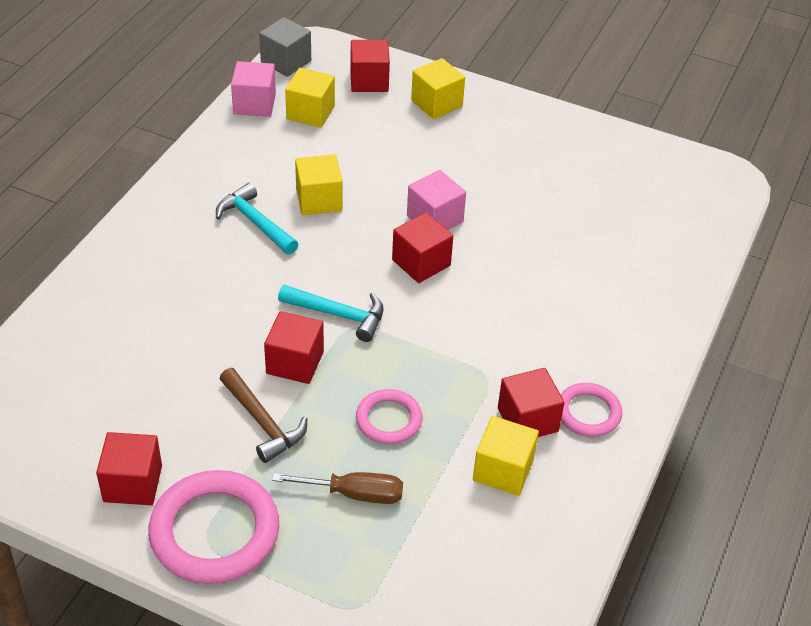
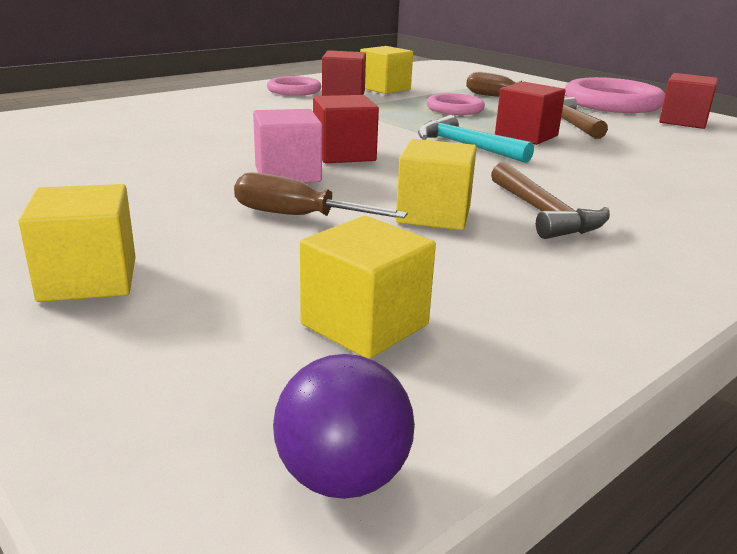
camera: 155 degrees left, 20 degrees down
(254, 104) = (493, 374): pink cube -> none
(255, 222) = (544, 214): turquoise hammer -> brown hammer
(286, 62) = (342, 478): grey cube -> purple ball
(369, 81) = (164, 356): red cube -> none
(391, 174) = (297, 216): none -> brown screwdriver

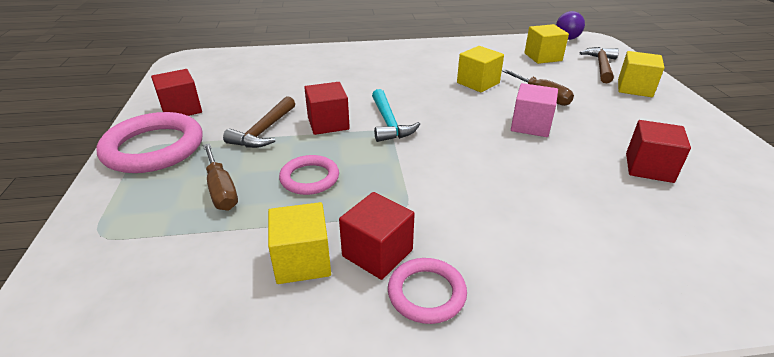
camera: 145 degrees left, 10 degrees up
(344, 154) = (481, 135): red cube -> red cube (649, 168)
(544, 214) = (429, 72): brown hammer -> brown hammer (601, 66)

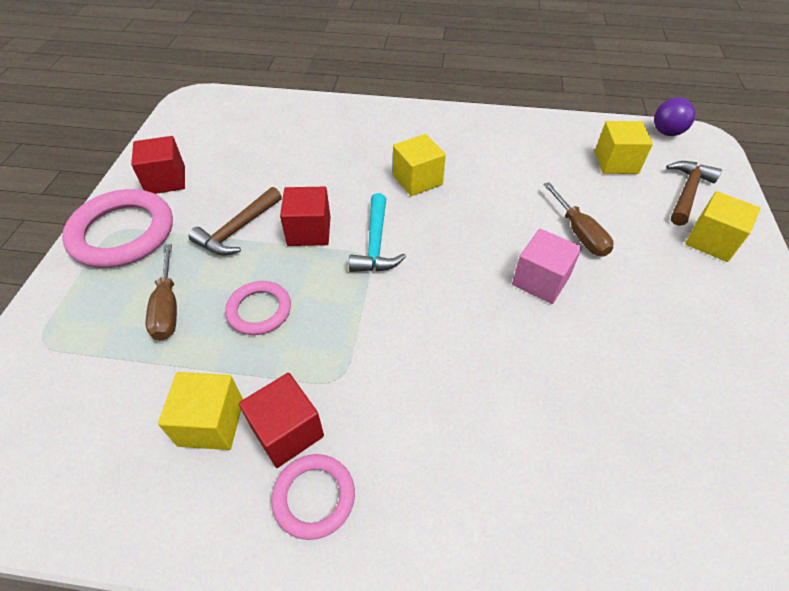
camera: 15 degrees right, 15 degrees up
(478, 83) = (509, 196): yellow cube -> yellow cube (417, 180)
(649, 168) = (654, 381): red cube -> none

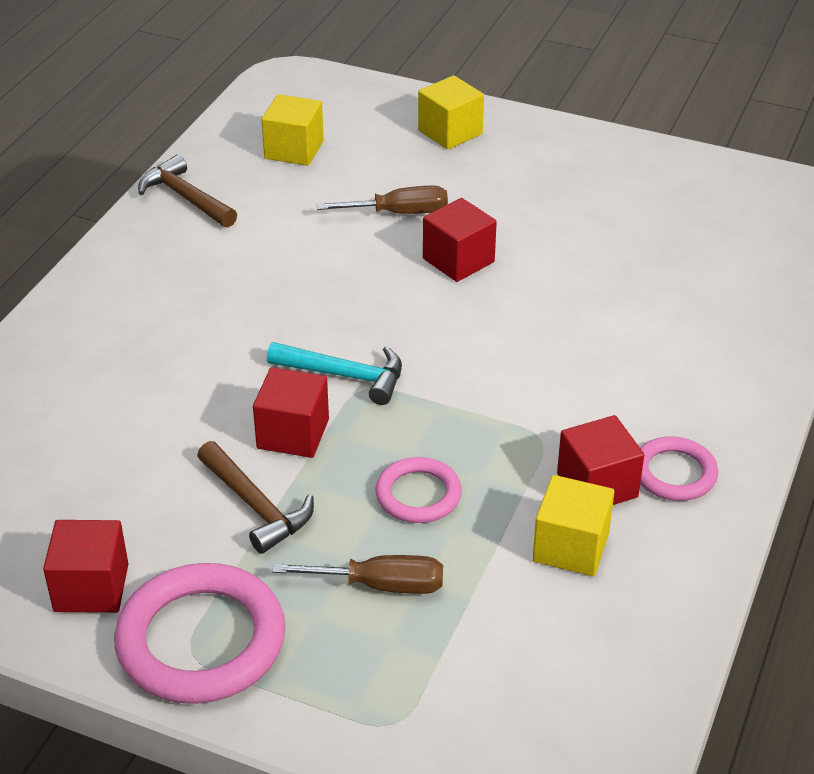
camera: 75 degrees left, 10 degrees down
(417, 180) = (239, 316): yellow cube -> none
(540, 280) = (458, 260): pink cube -> red cube
(666, 132) = (260, 96): purple ball -> none
(687, 192) = (371, 120): brown hammer -> brown hammer (185, 197)

